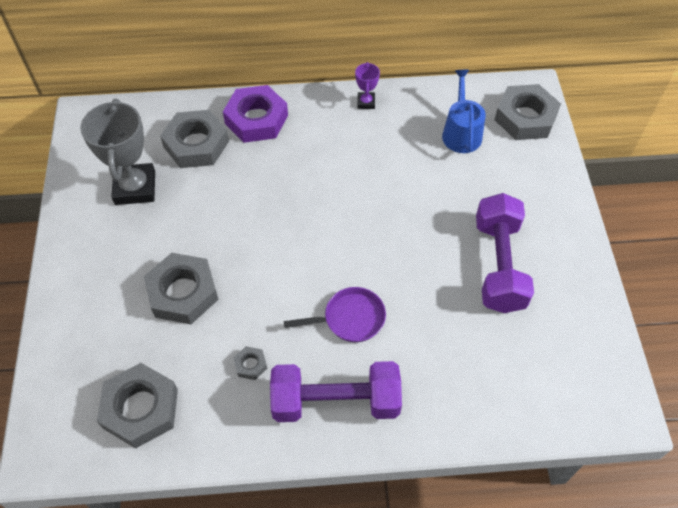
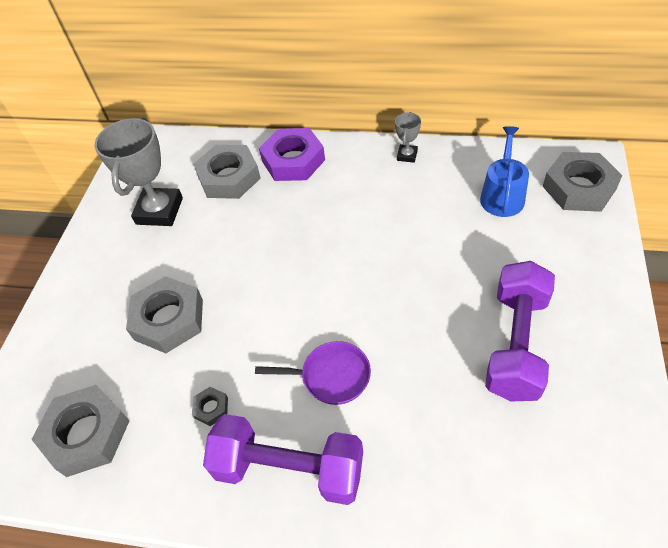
camera: 20 degrees right, 5 degrees down
(366, 102) = (407, 155): purple trophy -> grey trophy

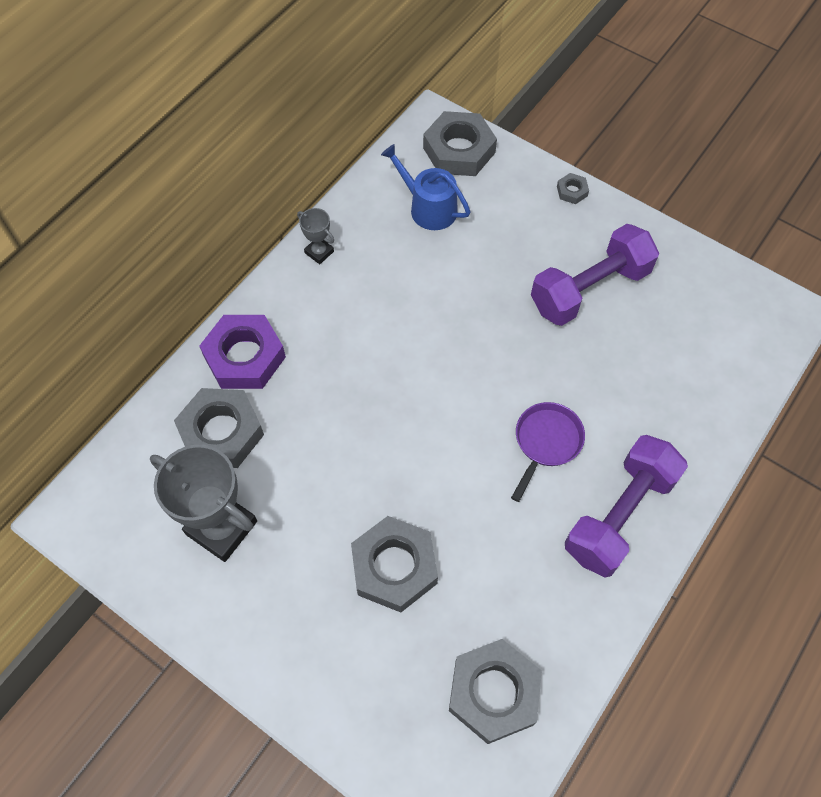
camera: 70 degrees left, 10 degrees up
(211, 408) = (525, 560): grey nut -> grey nut (572, 191)
(515, 344) = (589, 289): purple dumbbell -> purple dumbbell turned 75 degrees counterclockwise

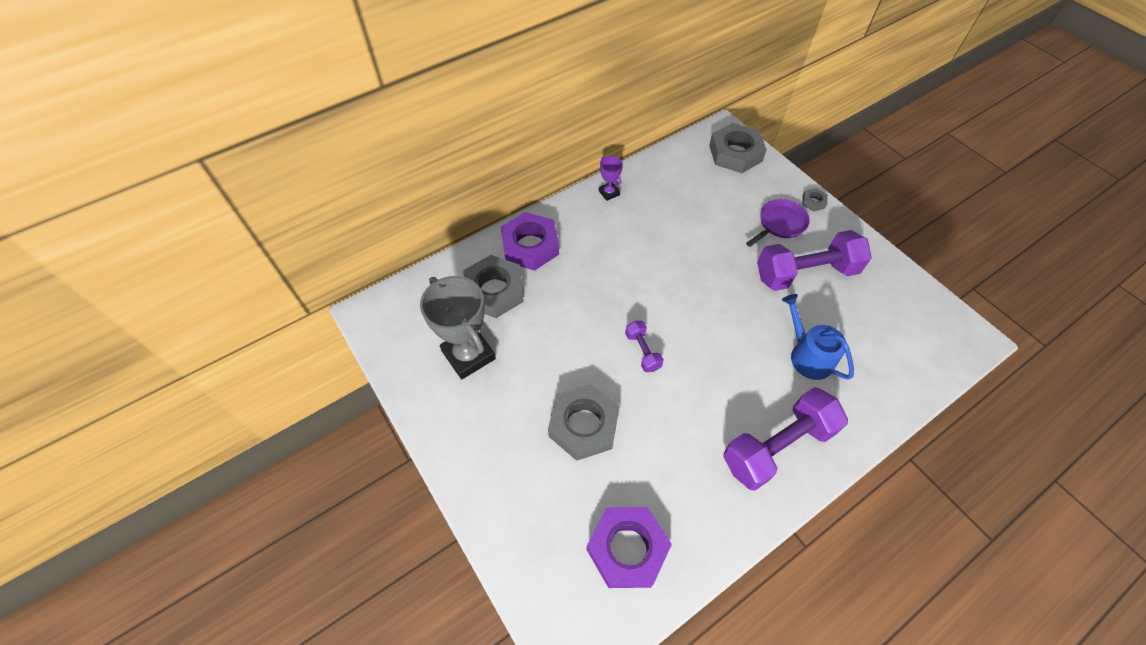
camera: 20 degrees right, 5 degrees down
(319, 252) = (609, 193): grey trophy -> purple trophy
(428, 208) = (699, 185): blue watering can -> blue watering can (808, 355)
(432, 451) = (642, 351): none -> purple dumbbell
(493, 693) = (627, 549): grey nut -> purple nut
(546, 442) = (734, 373): purple pan -> purple pan (780, 224)

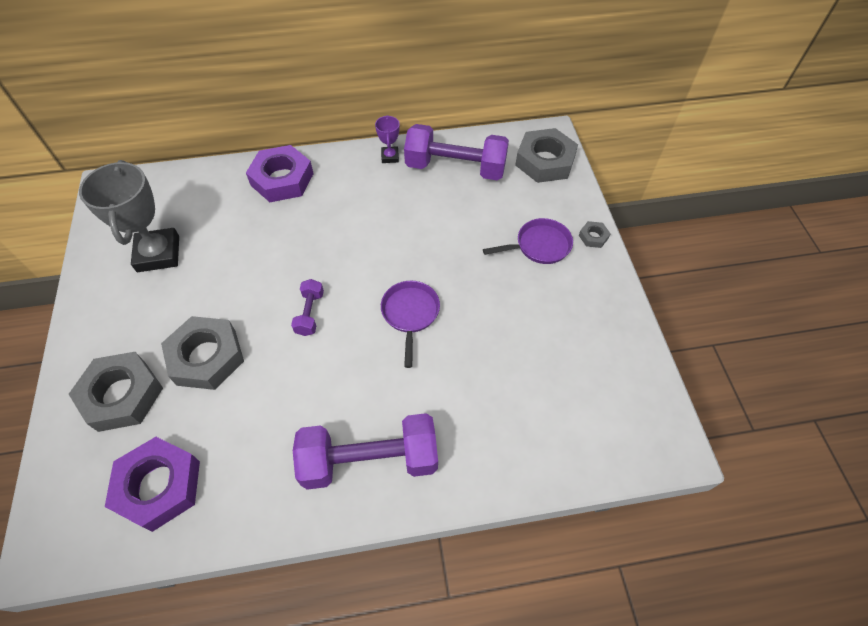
camera: 25 degrees right, 0 degrees up
(494, 291) = (221, 207): grey nut -> grey nut (122, 395)
(723, 318) = (410, 314): none -> purple pan
(805, 273) = (530, 304): purple dumbbell -> purple dumbbell (455, 168)
(808, 355) = (470, 385): blue watering can -> none

